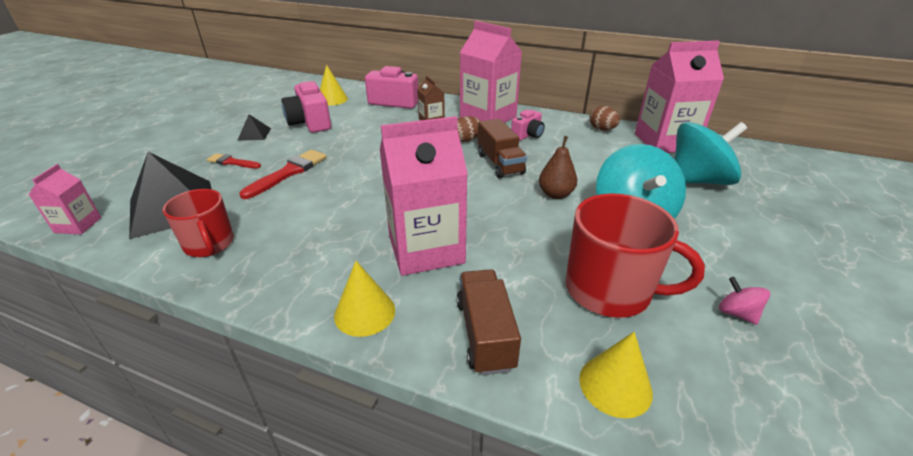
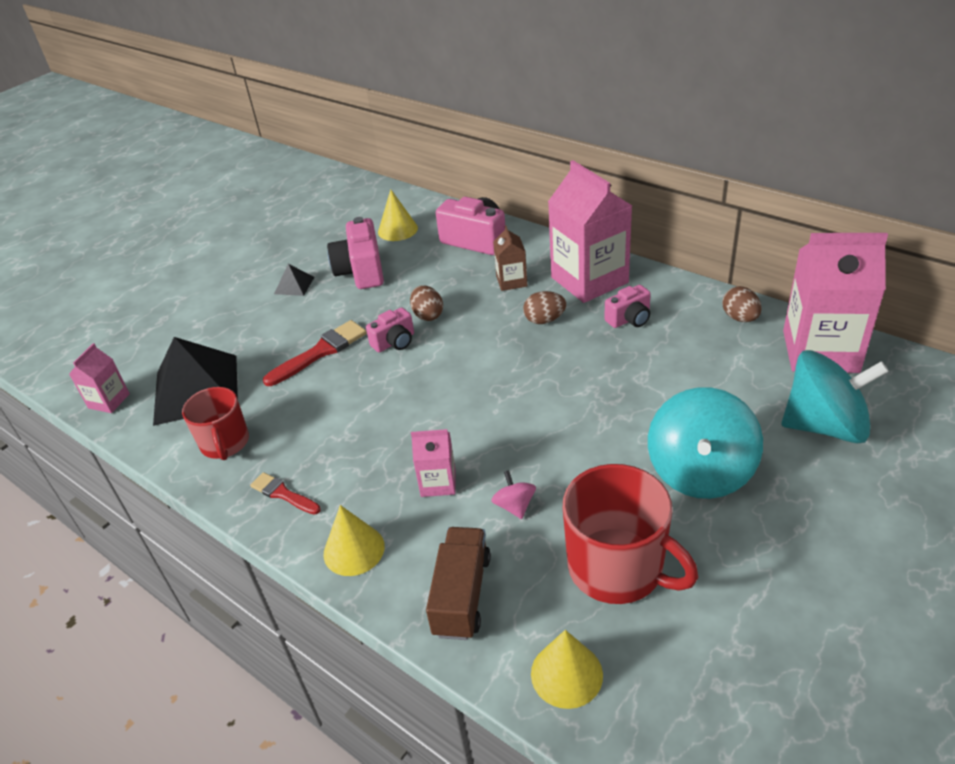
camera: 20 degrees right, 5 degrees up
(232, 162) = (263, 329): red brush -> red brush (283, 494)
(352, 161) = (394, 342): none -> pink camera
(374, 144) = (428, 315): none -> brown egg
(426, 249) = (438, 482): pink carton -> pink carton, size x0.48
(500, 163) = (571, 365): brown truck -> none
(555, 194) = (620, 424): brown pear -> none
(736, 313) = (748, 622): pink spinning top -> pink spinning top (514, 506)

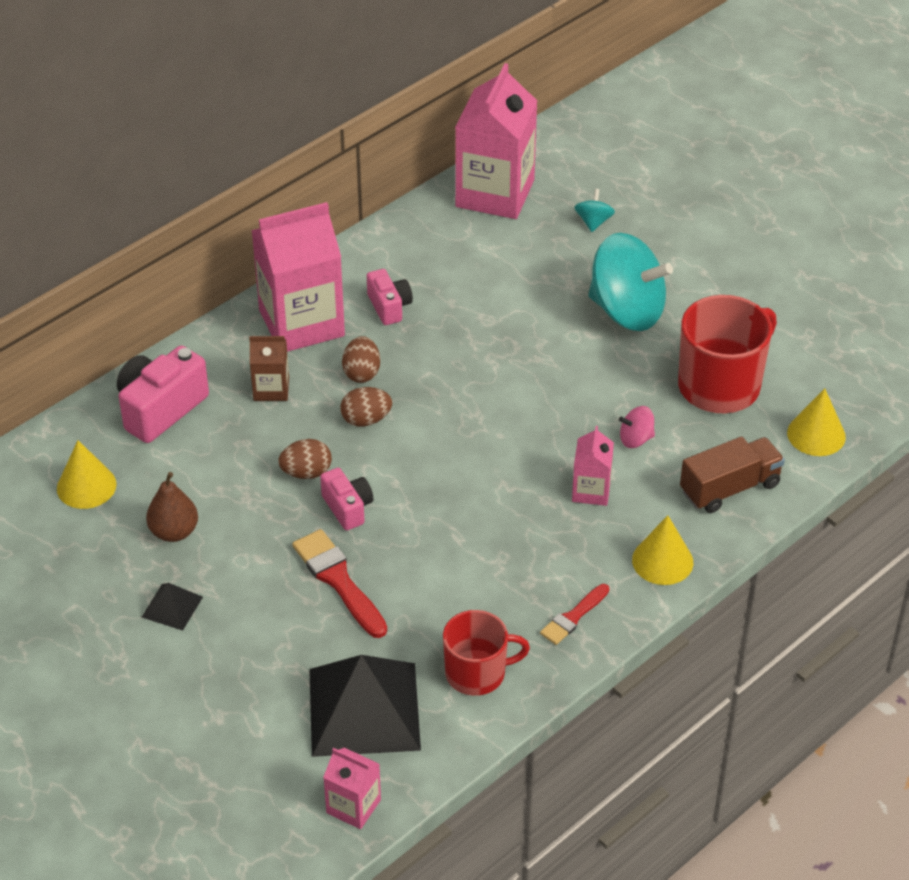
camera: 85 degrees left, 5 degrees up
(361, 271) = (174, 532): pink camera -> brown pear
(462, 595) = (730, 488): brown truck -> brown truck turned 135 degrees clockwise
(740, 318) = (422, 229): brown egg -> brown egg (366, 420)
(825, 426) = (593, 222): turquoise spinning top -> turquoise spinning top, size x0.42

